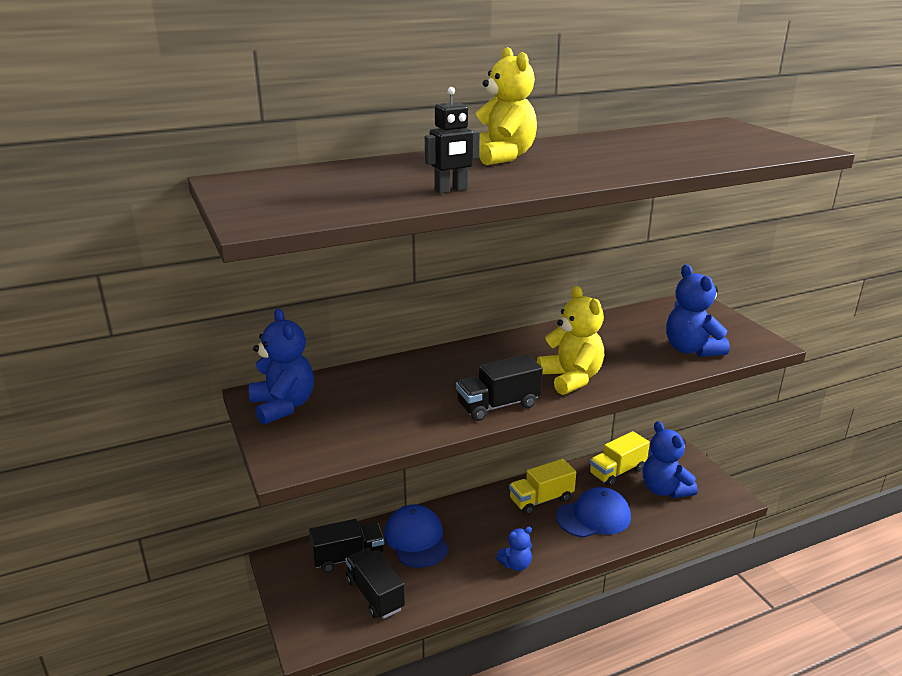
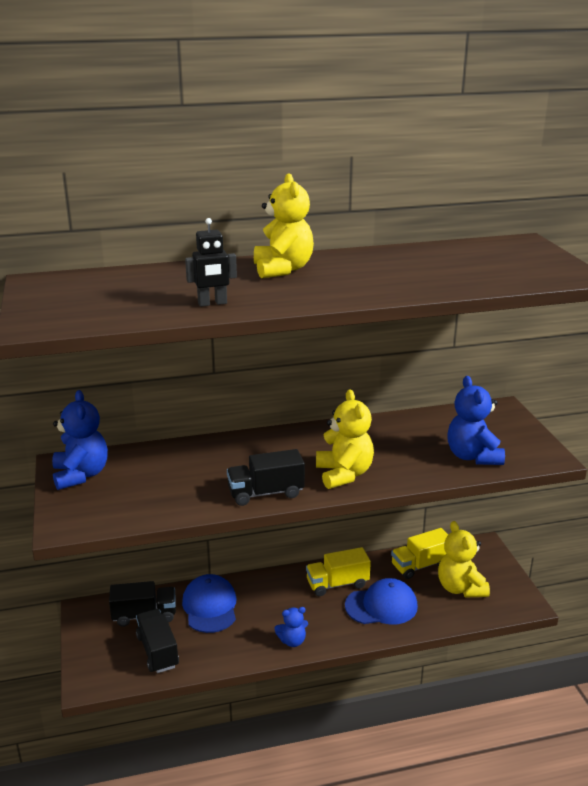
camera: 10 degrees right, 0 degrees up
(664, 489) = (460, 588): blue teddy bear -> yellow teddy bear

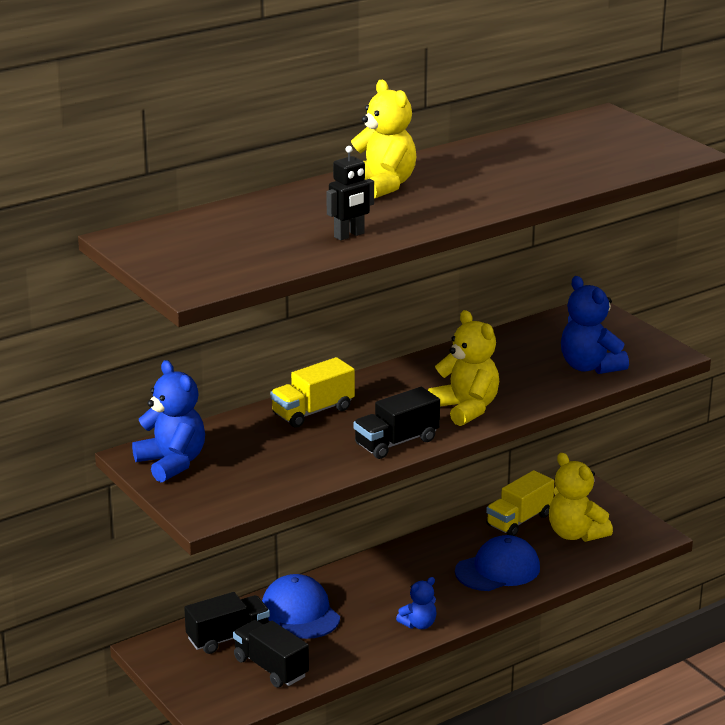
camera: 20 degrees left, 0 degrees up
(337, 584) = (435, 558): yellow truck -> yellow truck (313, 411)

